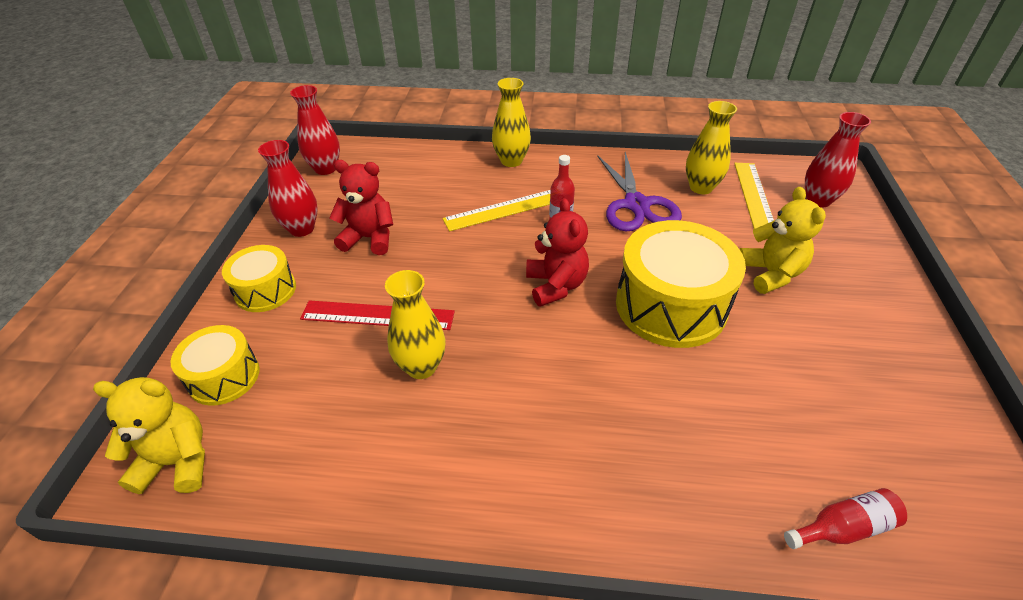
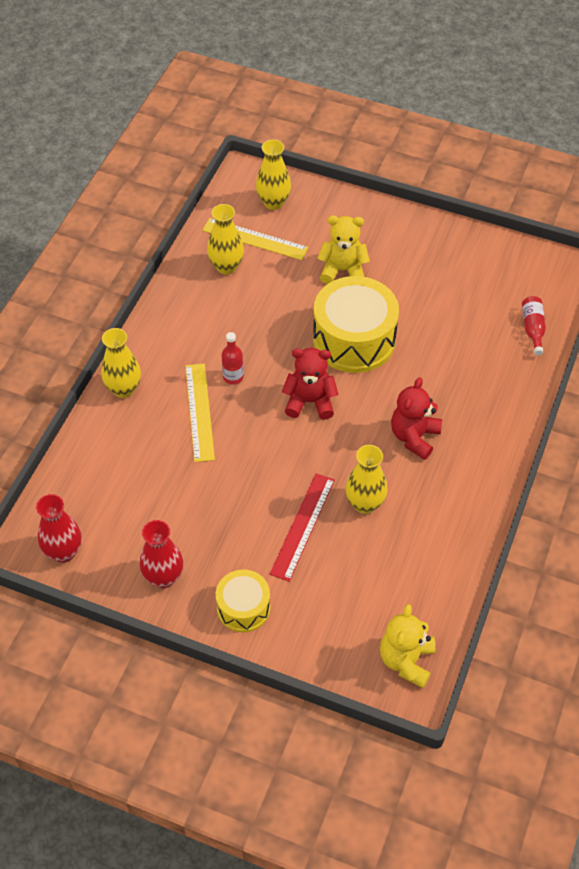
camera: 75 degrees left, 10 degrees up
(224, 377) = (335, 635): yellow drum -> none
(369, 238) = (200, 522): red teddy bear -> red teddy bear (414, 437)
(636, 204) = (231, 318): purple scissors -> none
(818, 200) = (273, 203): red vase -> yellow vase

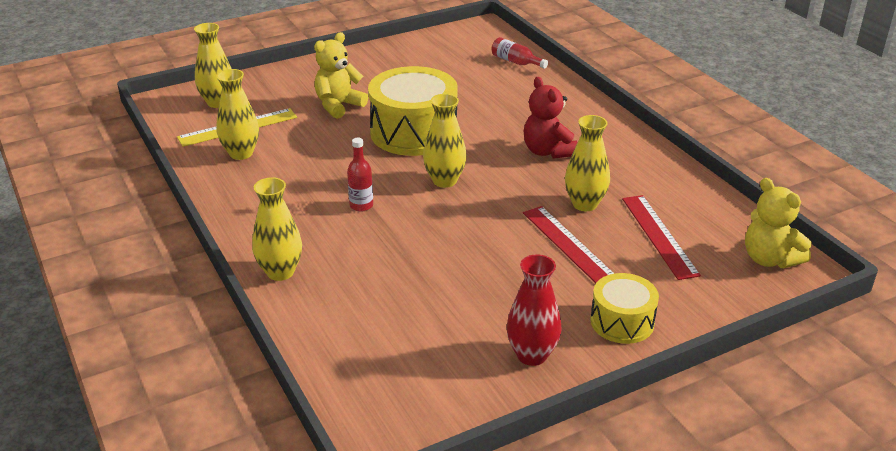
camera: 50 degrees left, 20 degrees down
(64, 552) = (420, 411): red vase -> none
(199, 412) = (371, 241): yellow ruler -> none
(310, 401) = (444, 181): red teddy bear -> yellow vase
(368, 573) = (659, 236): none -> red ruler

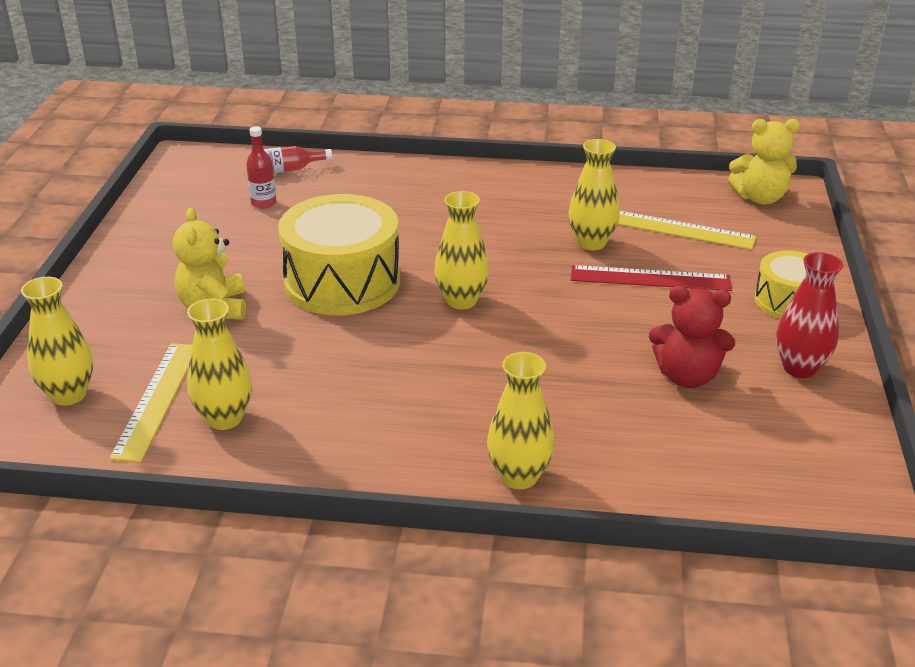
camera: 55 degrees left, 0 degrees up
(361, 205) = (447, 371): red bottle -> red bottle (263, 203)
(547, 151) = (479, 223): red teddy bear -> red teddy bear (687, 376)
(659, 236) = (679, 229): red ruler -> yellow ruler

